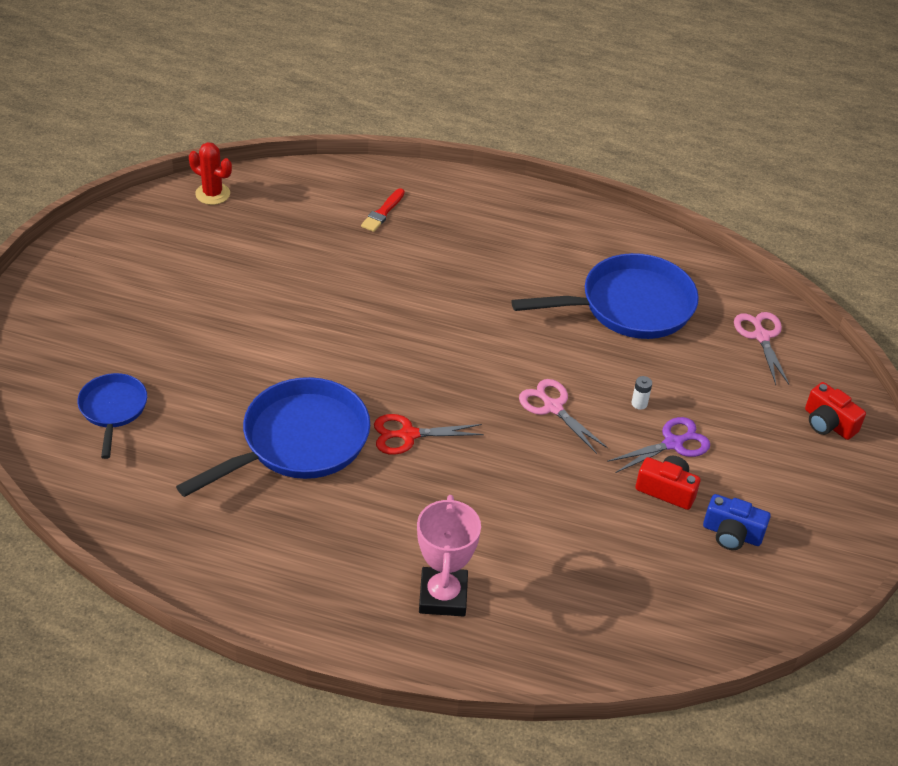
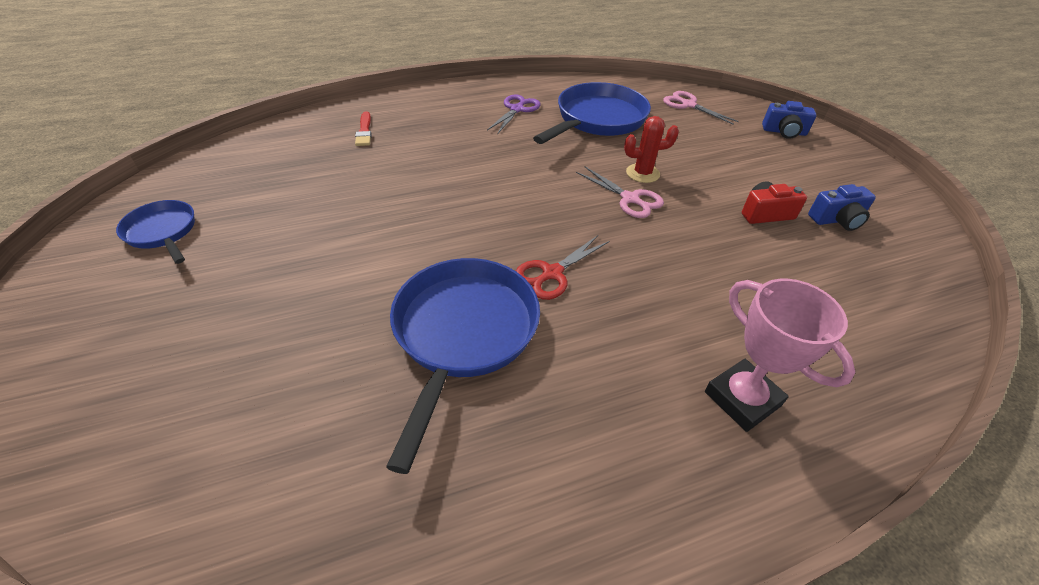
camera: 35 degrees left, 0 degrees up
(113, 409) = (219, 418): blue pan -> blue pan (163, 232)
(212, 194) = (194, 172): red cactus -> red cactus (642, 173)
(553, 407) = (629, 199): pink scissors -> pink scissors turned 150 degrees counterclockwise
(639, 403) = (677, 170): white battery -> none
(673, 443) = (728, 183): purple scissors -> purple scissors (517, 109)
(828, 423) = (784, 132): red camera -> blue camera

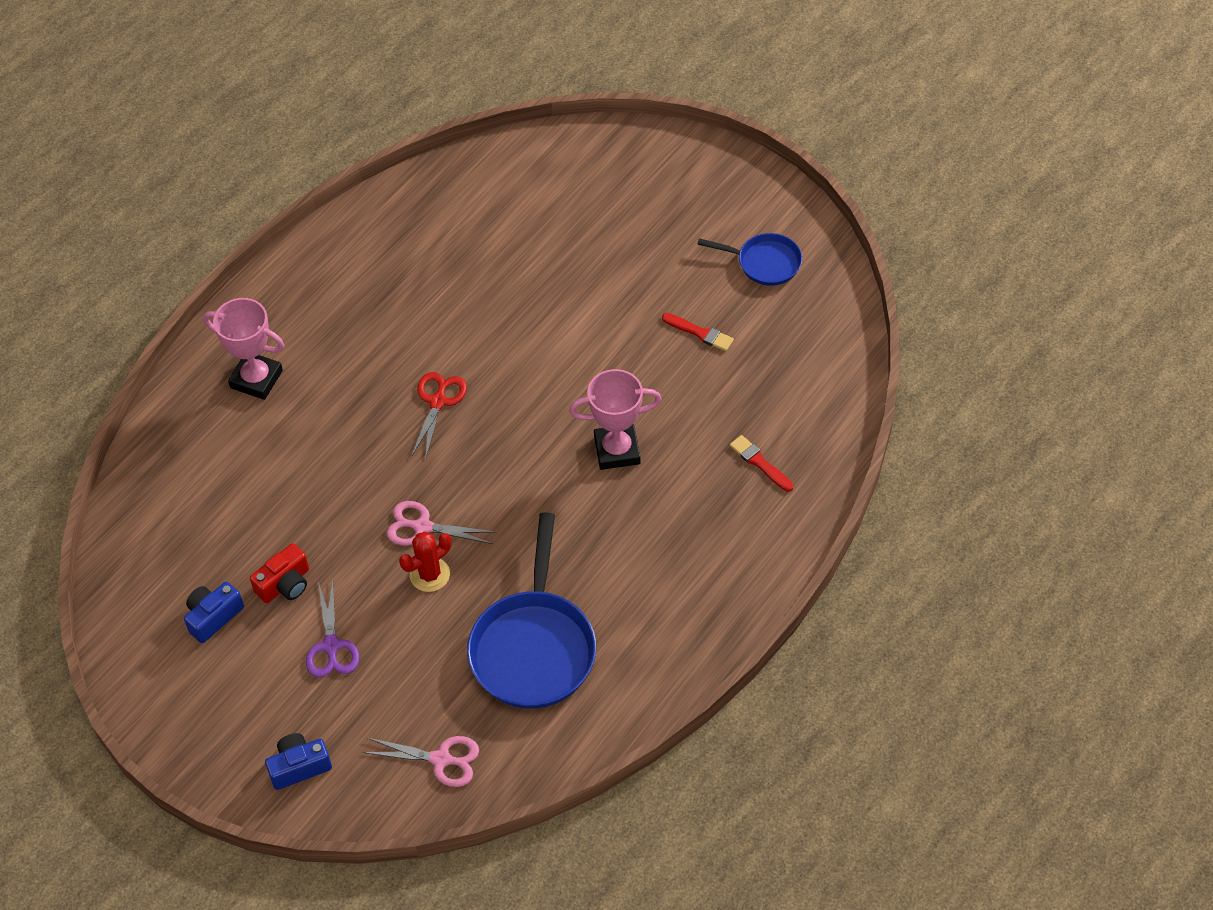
camera: 150 degrees right, 10 degrees up
(288, 212) = (700, 333): none -> red brush
(443, 176) = (617, 450): none -> pink trophy
(463, 333) = (464, 320): blue pan -> none
(517, 109) = (640, 607): purple scissors -> purple scissors (331, 646)

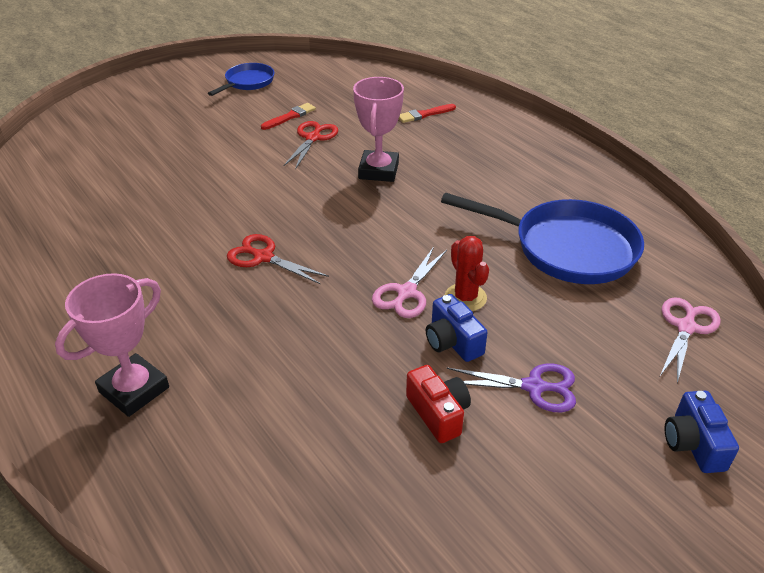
camera: 75 degrees left, 15 degrees down
(213, 617) = (464, 494): blue camera -> blue camera (452, 342)
(661, 370) = (313, 138): none -> red scissors

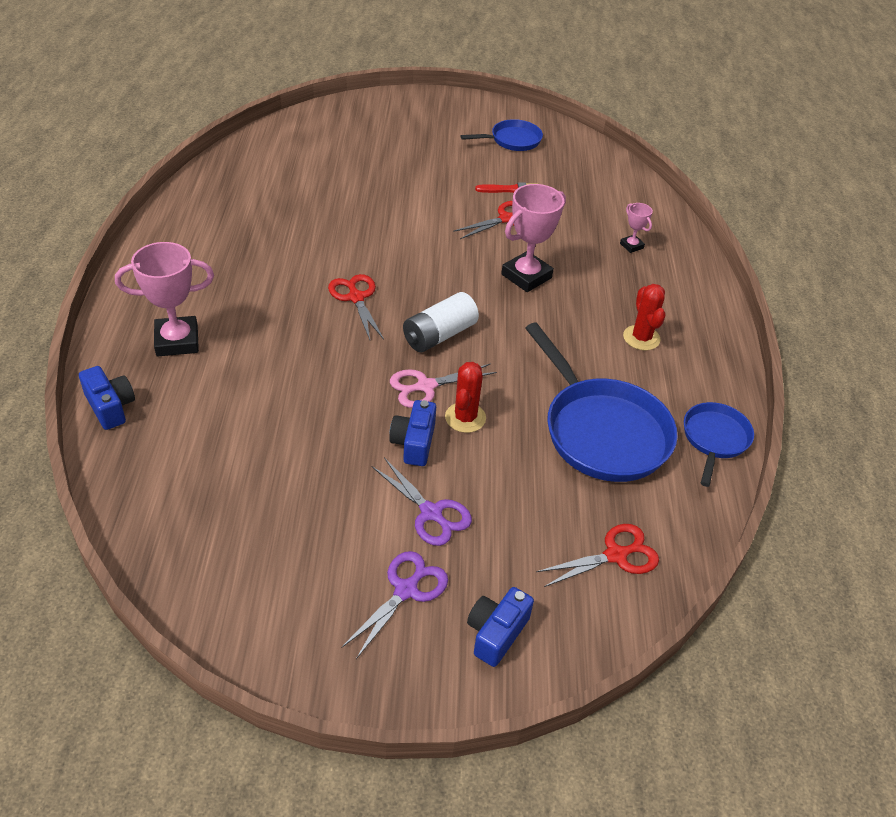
camera: 35 degrees right, 5 degrees up
(134, 496) = (110, 407): none -> blue camera
(368, 248) = (439, 335): none -> white battery
(424, 114) = (631, 246): red brush -> pink trophy
(438, 413) = (341, 483): red camera -> none
(509, 171) = (641, 338): none -> red cactus
(594, 462) = (406, 590): none -> purple scissors
(637, 210) = (714, 439): none -> blue pan
(686, 328) = (615, 555): pink scissors -> red scissors

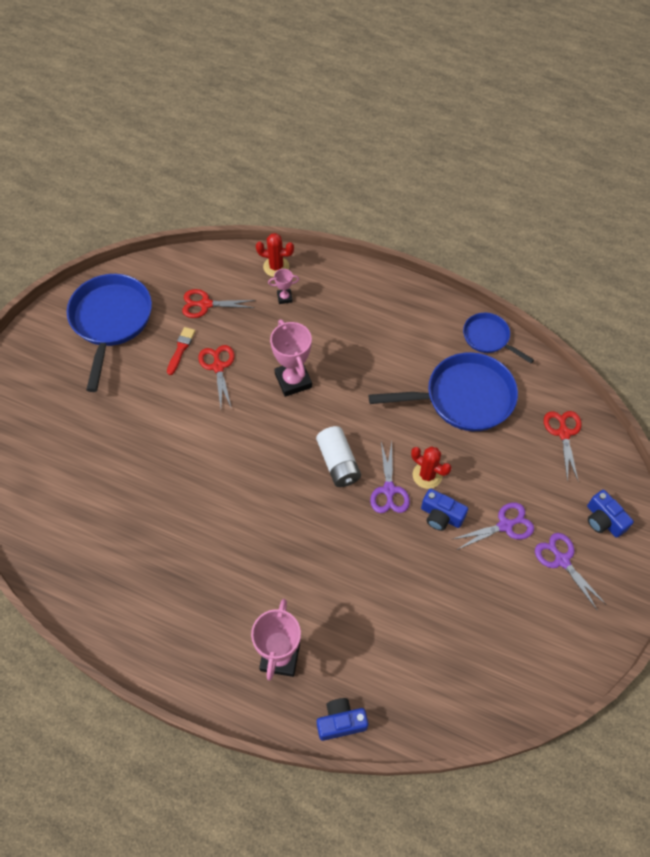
camera: 65 degrees left, 15 degrees up
(356, 298) = (275, 508): red scissors -> red scissors (205, 304)
(426, 386) = (389, 490): pink scissors -> purple scissors
(512, 140) = (111, 321): blue pan -> blue pan, size x1.82
(641, 338) = (385, 336): red cactus -> red cactus (276, 267)

